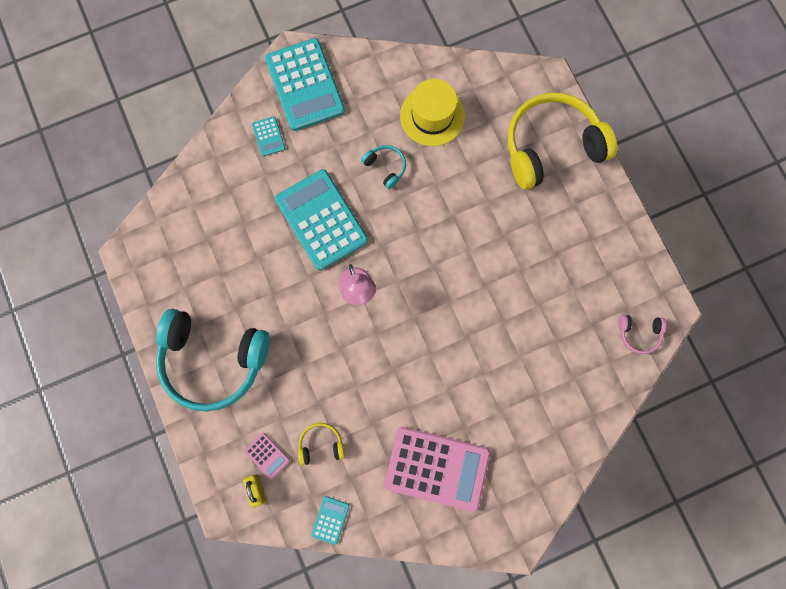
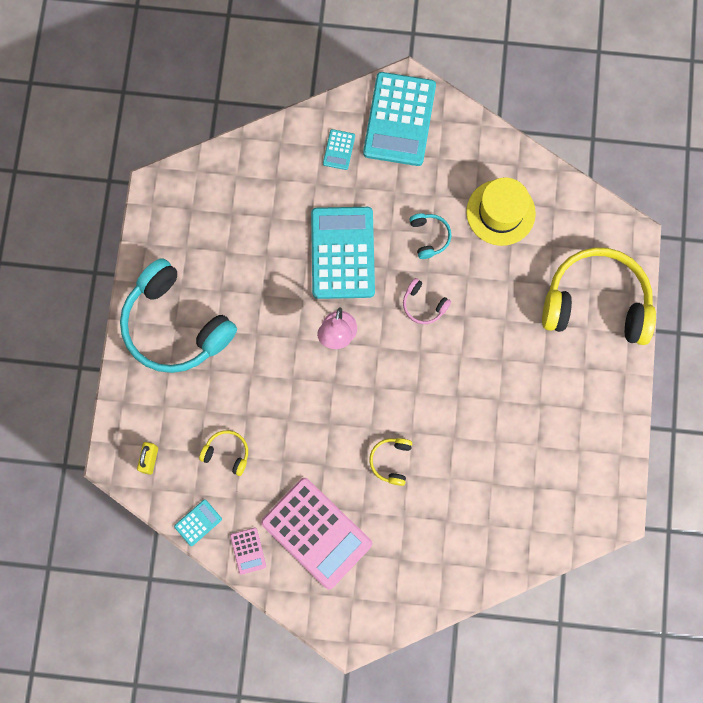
camera: 30 degrees right, 0 degrees up
(267, 455) = (175, 435): pink calculator -> pink calculator (248, 551)
(463, 370) = (391, 461): none -> yellow headphones
(639, 333) = (572, 520): pink headphones -> pink headphones (423, 305)

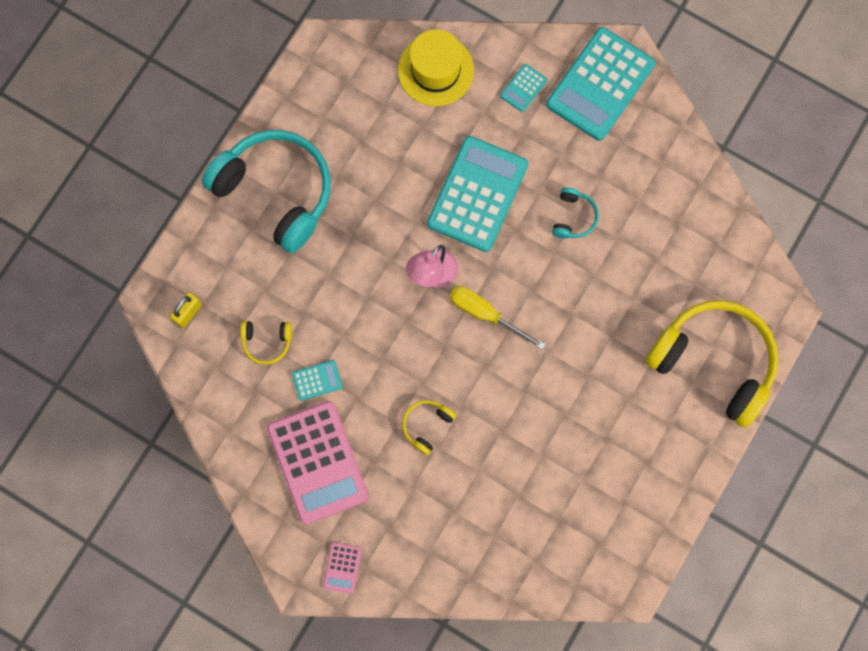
camera: 25 degrees right, 0 degrees up
(175, 325) = (276, 192): turquoise headphones -> turquoise headphones turned 150 degrees clockwise
(198, 522) = (206, 397): turquoise calculator -> turquoise calculator (317, 380)
(227, 453) = (267, 342): yellow headphones -> yellow headphones turned 135 degrees clockwise
(248, 551) = (242, 448): pink calculator -> pink calculator (342, 567)
(395, 348) = (485, 314): none -> yellow screwdriver
(423, 305) = (535, 283): pink headphones -> none
(500, 212) = (659, 225): yellow hat -> yellow hat (435, 70)

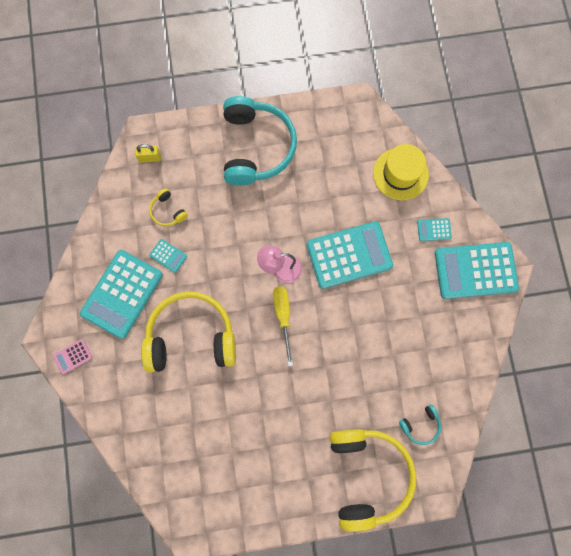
camera: 50 degrees right, 0 degrees up
(318, 462) = (122, 294): pink calculator -> turquoise calculator
(426, 425) = (191, 337): yellow headphones -> yellow headphones, size x2.38
(573, 217) = (383, 320): turquoise headphones -> turquoise headphones (420, 425)

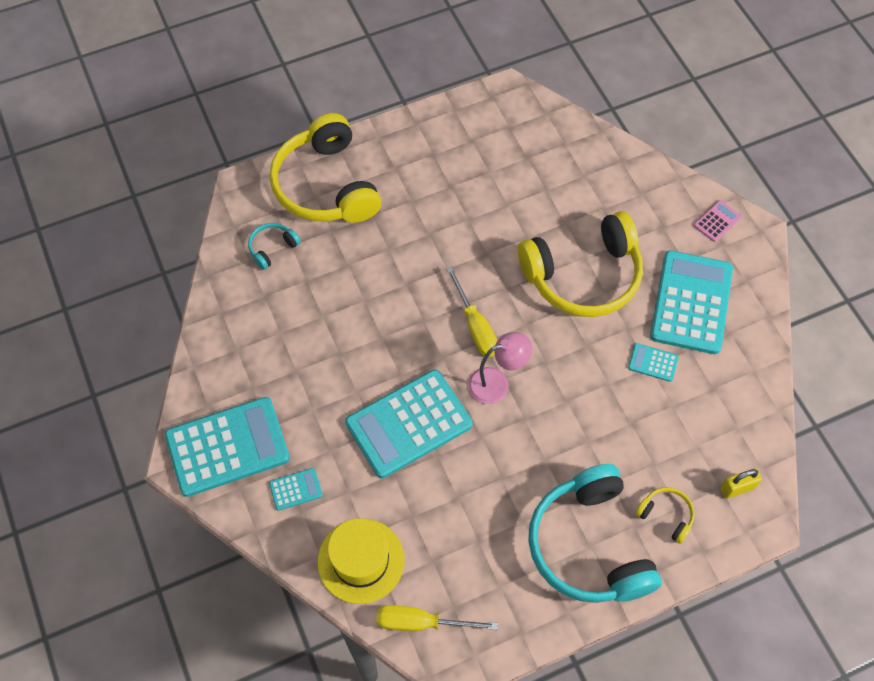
camera: 165 degrees right, 15 degrees down
(168, 211) = (678, 419): yellow headphones -> yellow headphones (666, 515)
(371, 129) = (421, 622): none -> yellow screwdriver

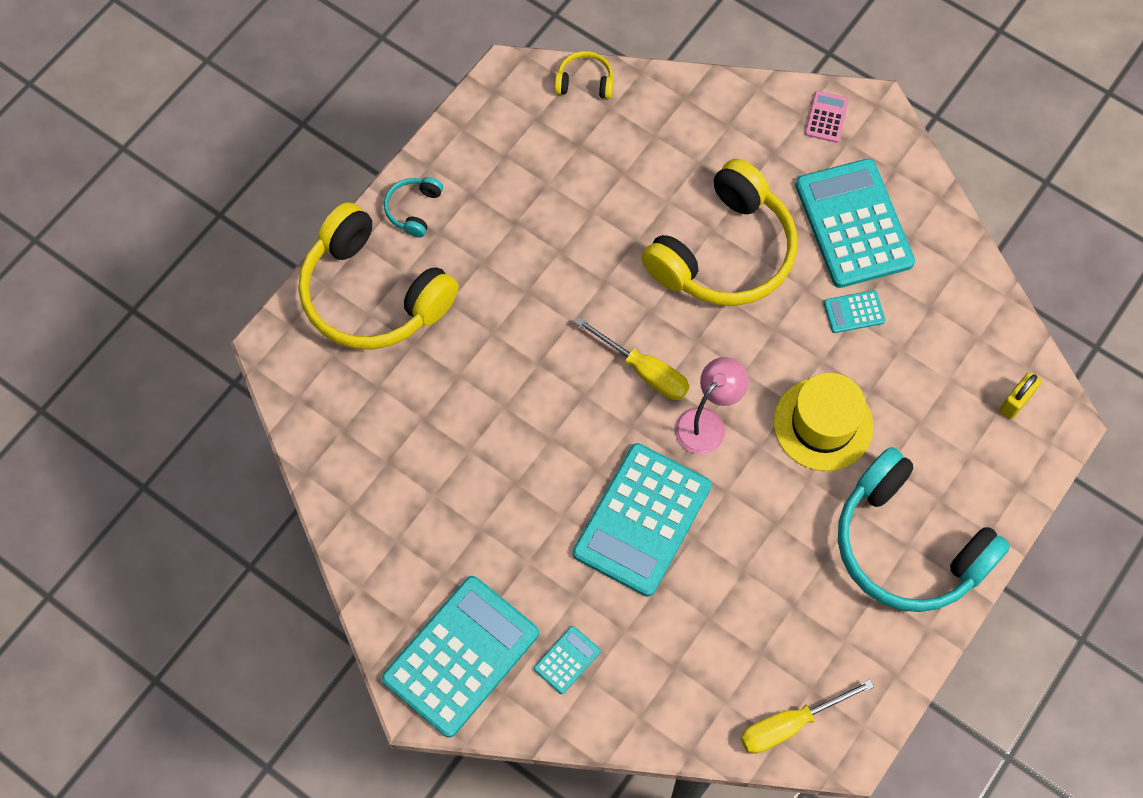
camera: 30 degrees left, 5 degrees up
(272, 248) = (359, 401): turquoise headphones -> turquoise headphones (414, 209)
(361, 561) = (686, 696): yellow hat -> yellow hat (823, 424)
(666, 515) = (963, 470): yellow headphones -> yellow headphones (585, 82)

